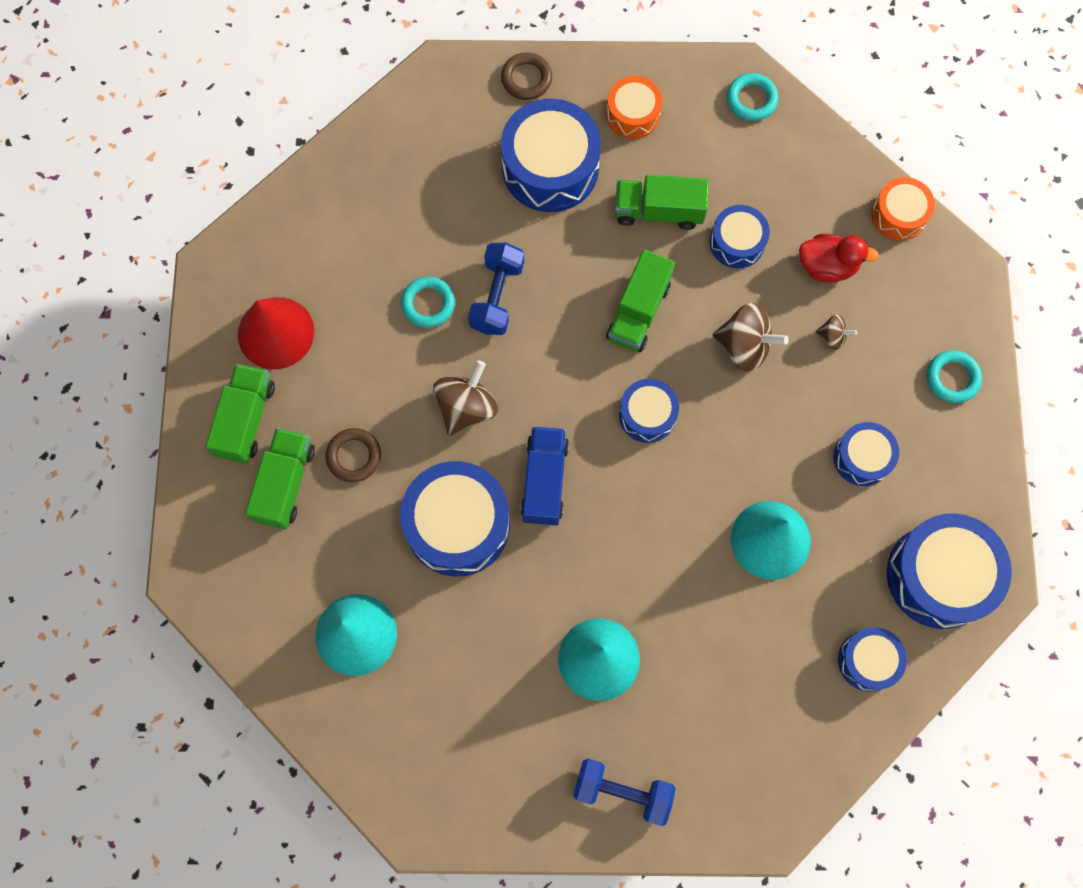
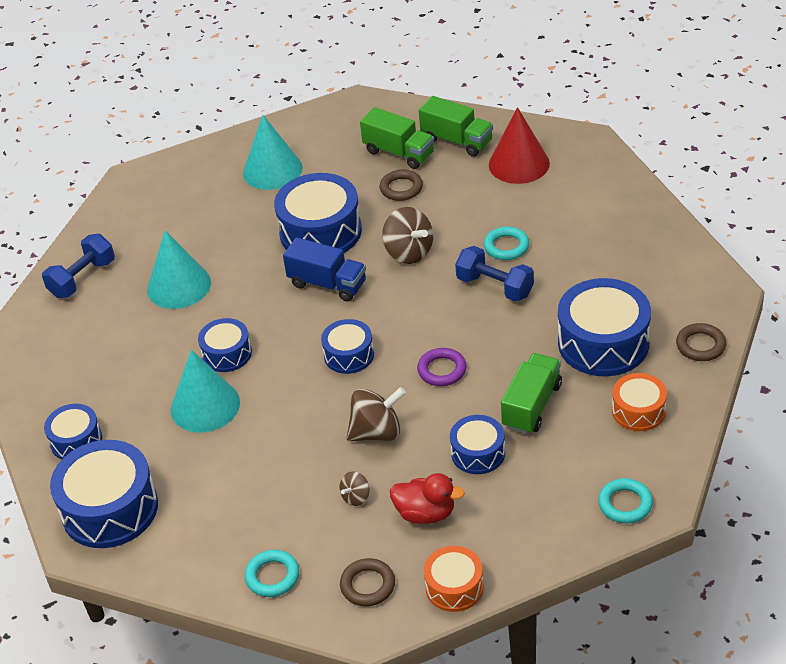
camera: 115 degrees right, 30 degrees down
(638, 311) = (442, 370): green truck -> purple ring
(744, 346) = (377, 432): brown spinning top -> brown spinning top turned 150 degrees counterclockwise
(827, 266) = (425, 513): red duck -> red duck turned 105 degrees counterclockwise
(862, 458) = (237, 486): blue drum -> blue drum (227, 354)
(927, 289) = (368, 585): none -> brown ring

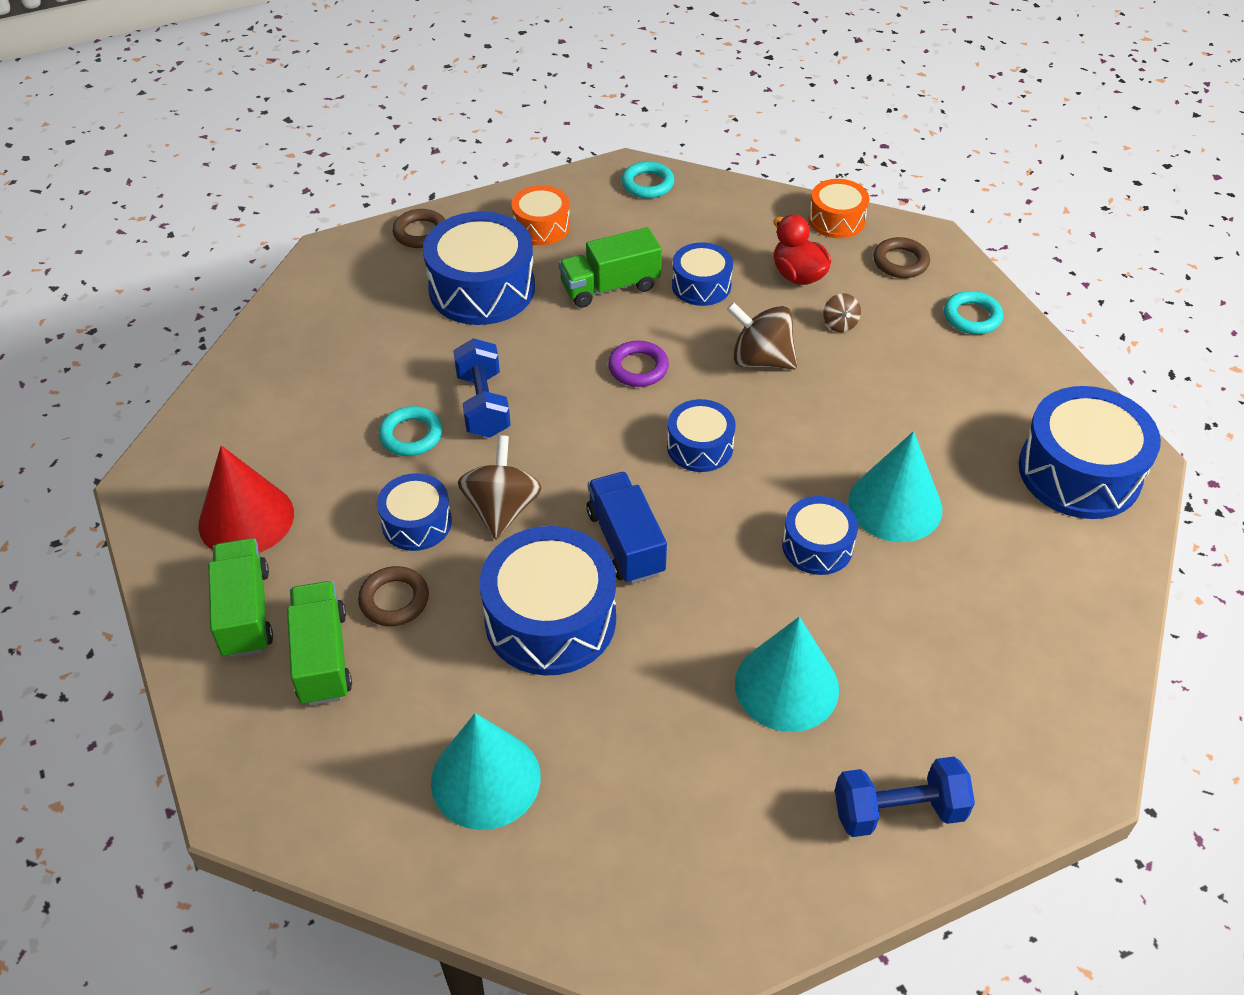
camera: 140 degrees left, 5 degrees up
(76, 440) = (1067, 571): blue drum -> blue drum (417, 523)
(356, 497) = (839, 324): brown spinning top -> brown spinning top turned 90 degrees clockwise

